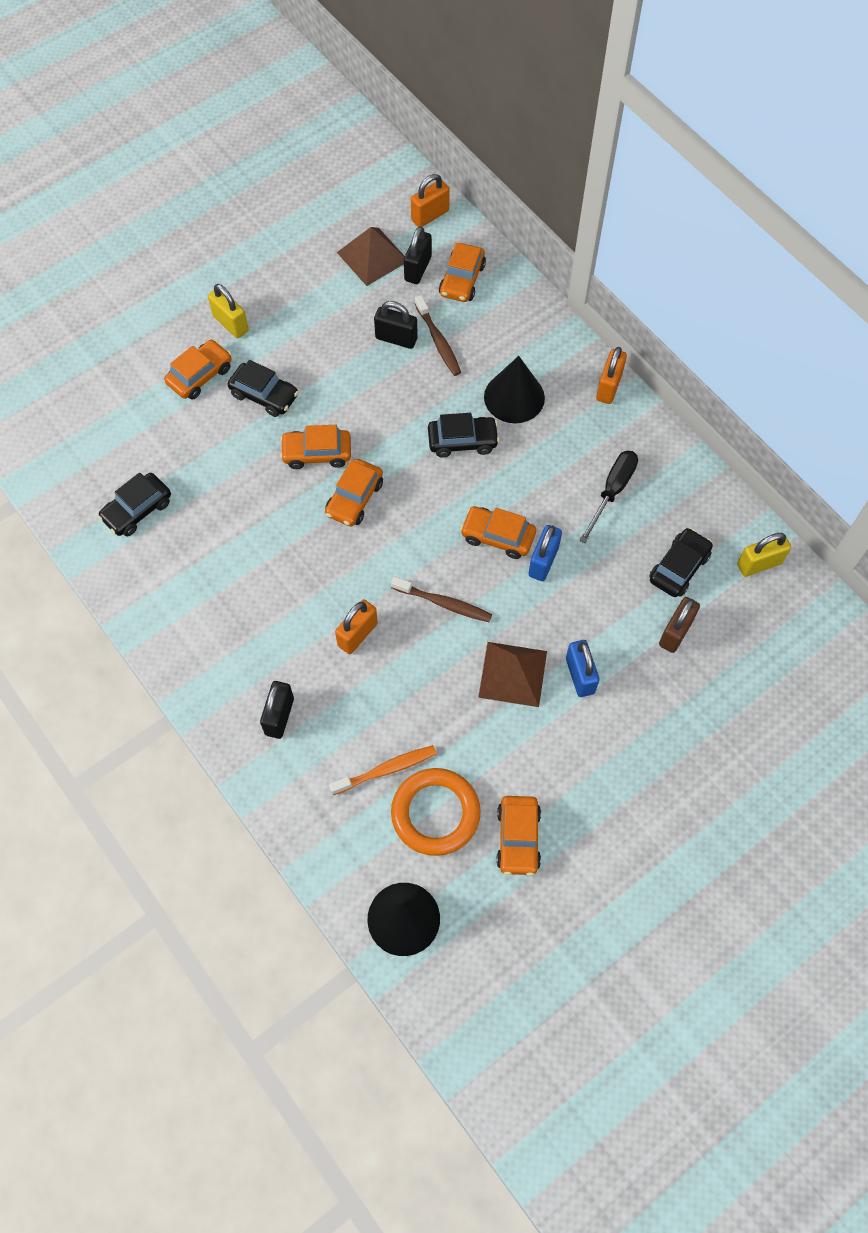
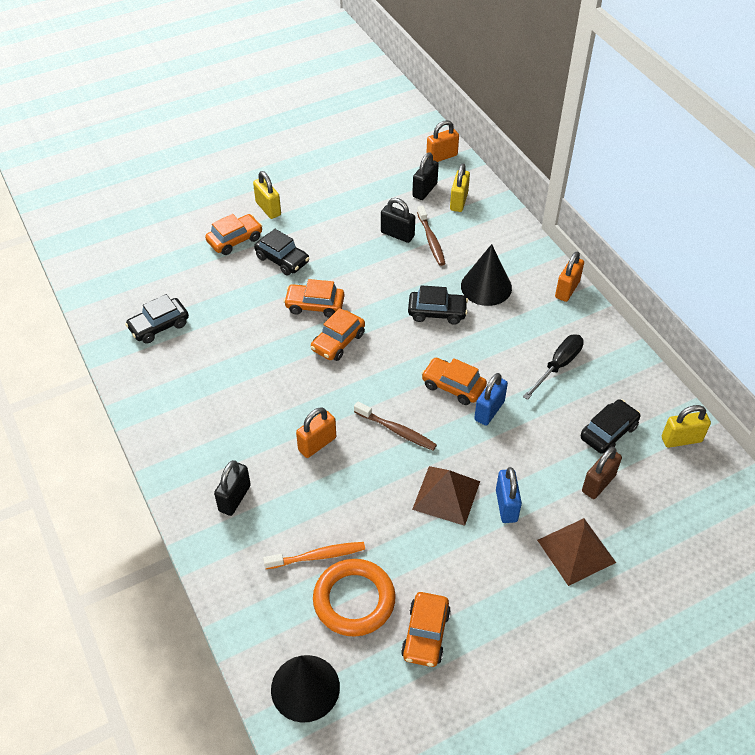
camera: 10 degrees right, 15 degrees down
(372, 256) = (390, 178): brown pyramid -> brown pyramid (576, 551)
(462, 280) = (458, 201): orange car -> yellow padlock

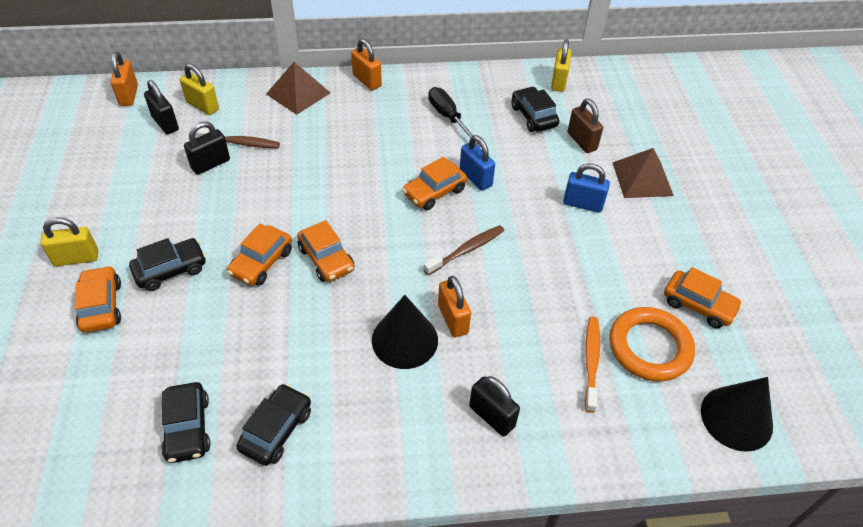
camera: 70 degrees left, 0 degrees up
(437, 312) = (337, 171): black car -> black car (276, 430)
(446, 495) = (556, 240): brown pyramid -> brown pyramid (298, 93)
(486, 287) = (328, 127): black cone -> black cone (404, 340)

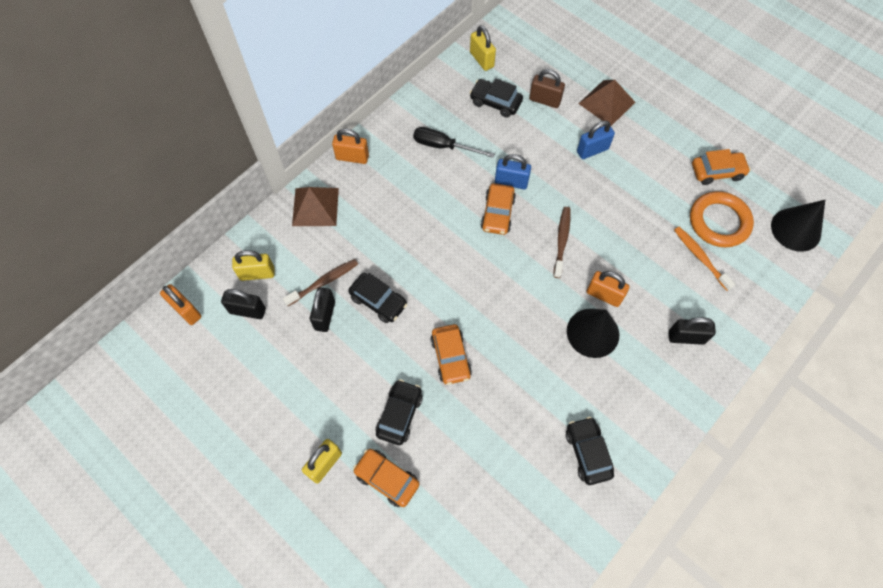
camera: 40 degrees left, 15 degrees up
(187, 428) = (539, 499): black car -> black car (378, 301)
(326, 259) = (487, 319): orange car -> none

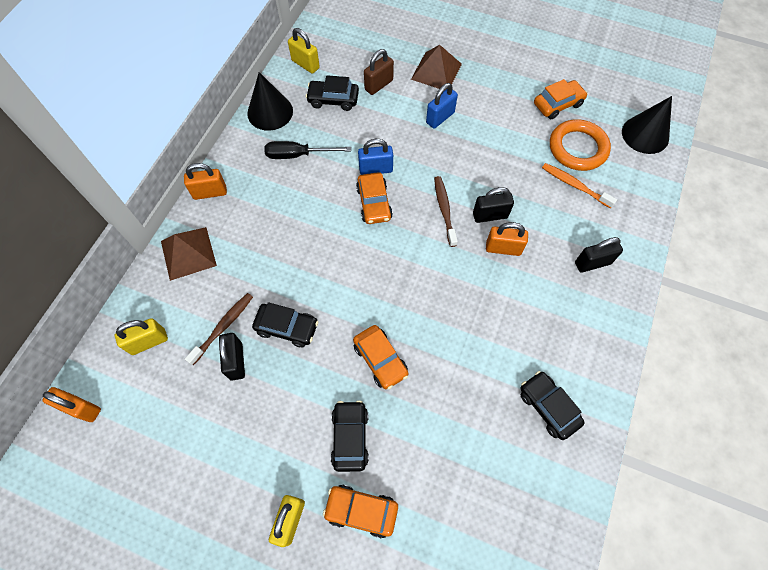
camera: 20 degrees left, 0 degrees up
(247, 311) = (151, 385): black padlock -> black padlock (490, 215)
(544, 100) = (379, 85): brown padlock -> brown padlock turned 45 degrees counterclockwise
(593, 332) = (507, 287): black cone -> black cone (270, 112)

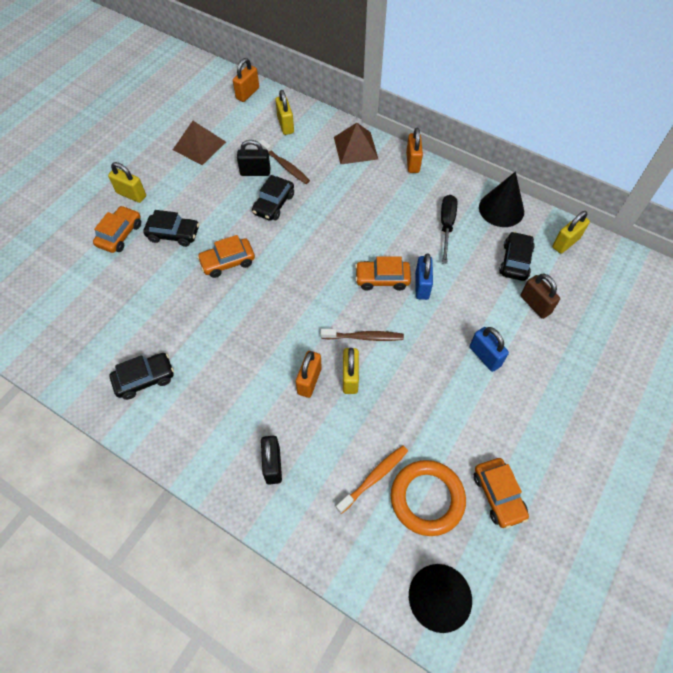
camera: 100 degrees right, 5 degrees down
(436, 71) = (556, 366): brown pyramid -> brown pyramid (199, 146)
(490, 215) = (350, 378): black padlock -> yellow padlock

